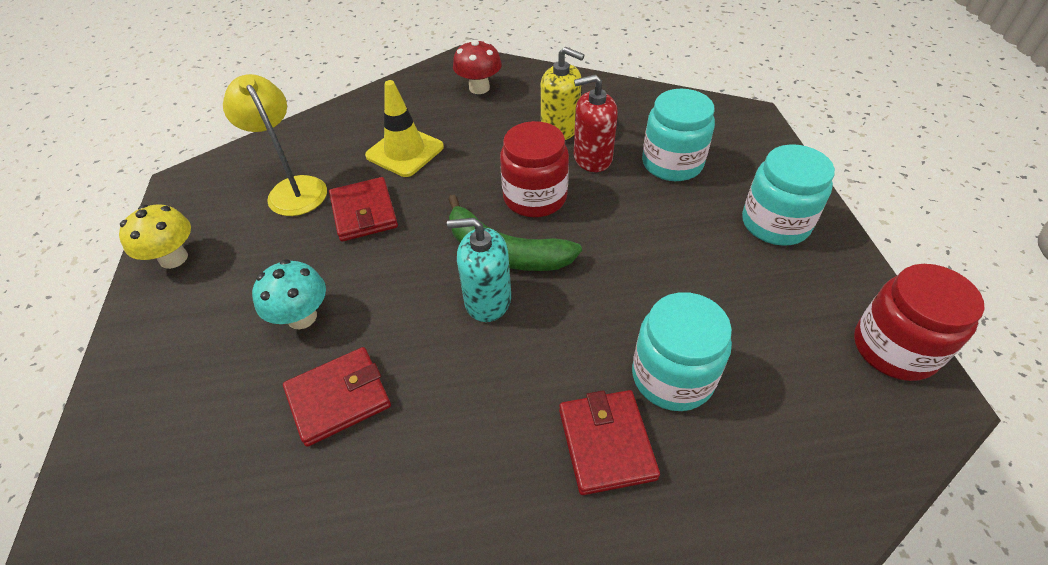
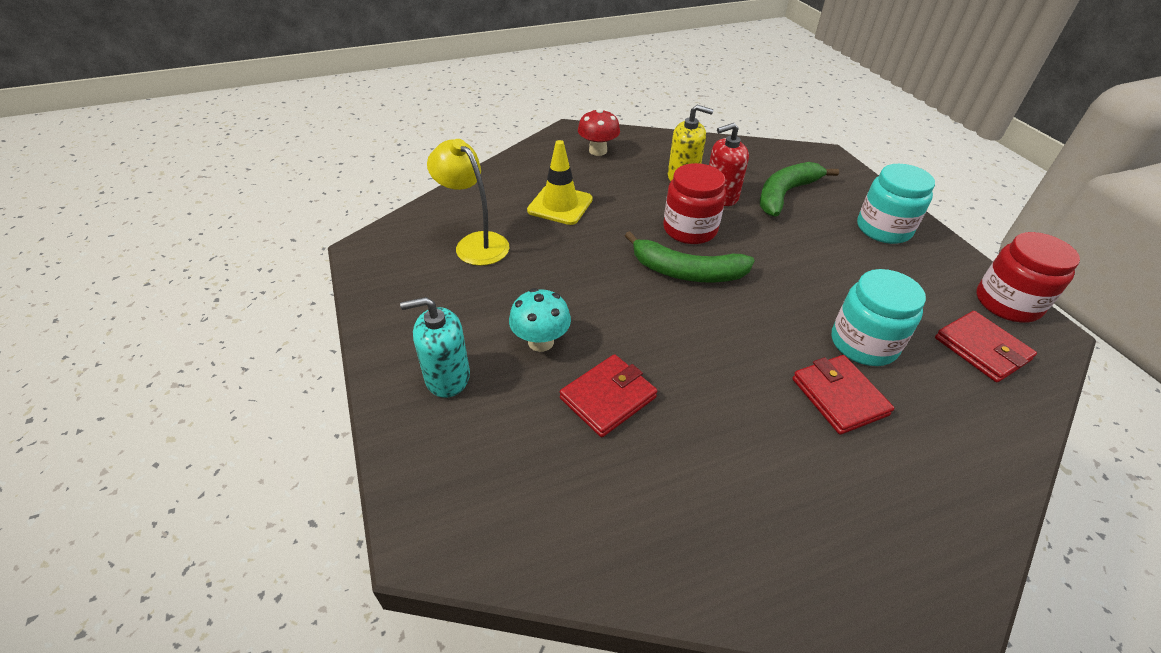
camera: 15 degrees left, 5 degrees down
(174, 258) = (393, 311): yellow mushroom -> none
(364, 212) = (550, 255): red wallet -> red wallet (981, 349)
(487, 300) = (692, 309): turquoise soap dispenser -> turquoise soap dispenser (447, 377)
(672, 163) = (785, 194): turquoise jar -> green banana

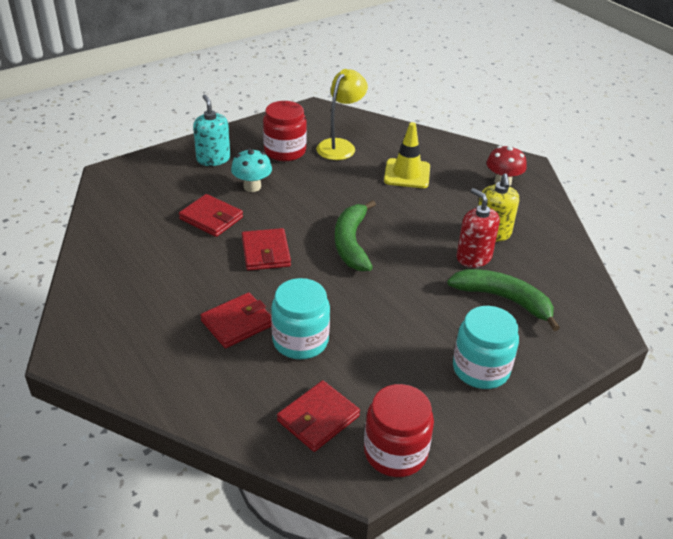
camera: 75 degrees right, 5 degrees down
(690, 229) = (410, 242): red jar -> red jar (285, 151)
(696, 349) = (265, 252): none -> red wallet

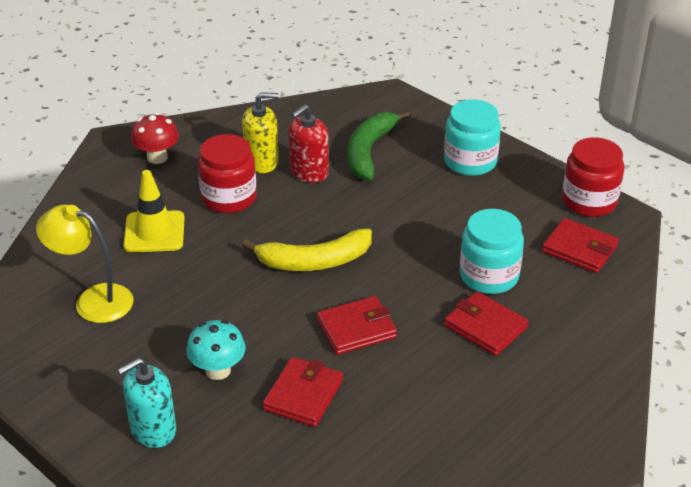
camera: 100 degrees left, 0 degrees up
(285, 151) = (117, 354): red jar -> red jar (229, 198)
(351, 243) = (314, 261): green banana -> yellow banana

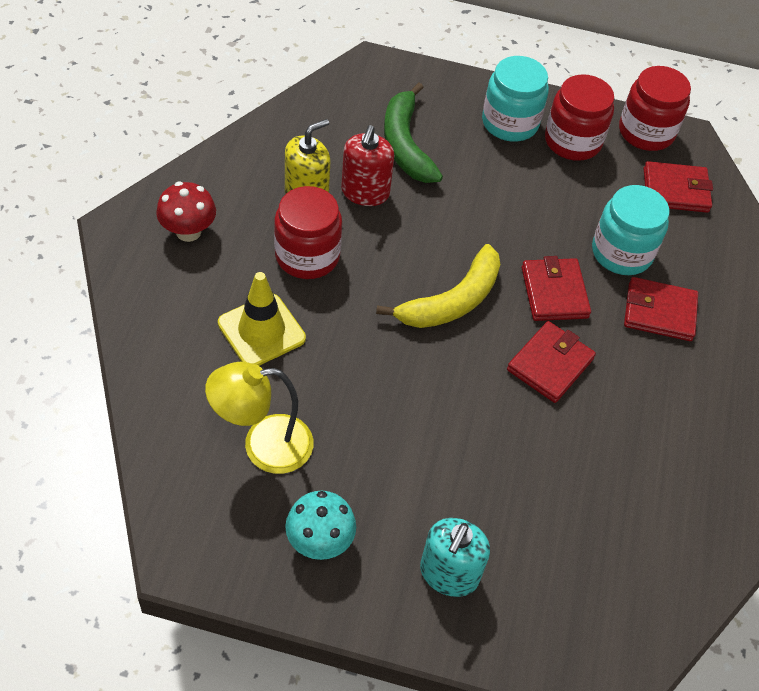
camera: 35 degrees left, 15 degrees up
(218, 370) = (458, 473): turquoise mushroom -> turquoise mushroom (319, 541)
(303, 395) = (558, 463): red wallet -> red wallet (554, 292)
(514, 189) = (572, 141): none -> red jar

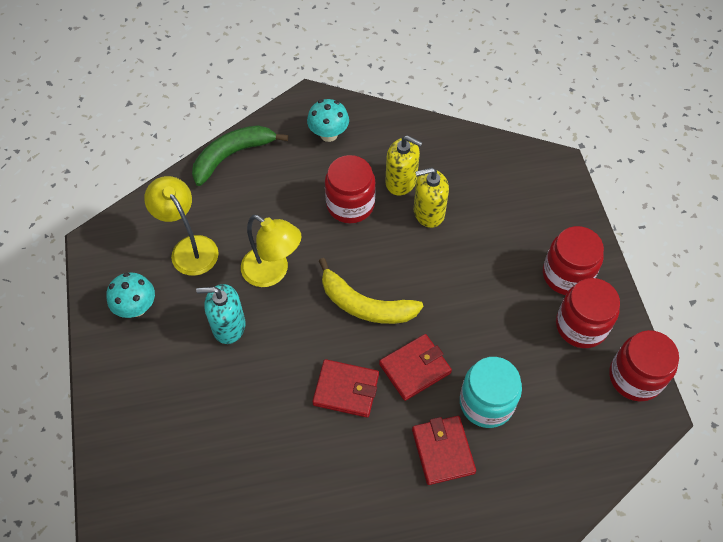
camera: 70 degrees right, 5 degrees up
(188, 231) = (328, 134): red mushroom -> turquoise mushroom
(261, 331) = (274, 208): yellow traffic cone -> none
(355, 370) = (273, 272): none -> yellow lamp
(365, 192) = (428, 212): red soap dispenser -> yellow soap dispenser
(405, 144) = (492, 217): green banana -> green banana (232, 155)
(449, 573) = (145, 389): turquoise soap dispenser -> turquoise soap dispenser (228, 326)
(510, 123) = (567, 274): turquoise jar -> red jar
(675, 190) = (584, 422): red wallet -> none

